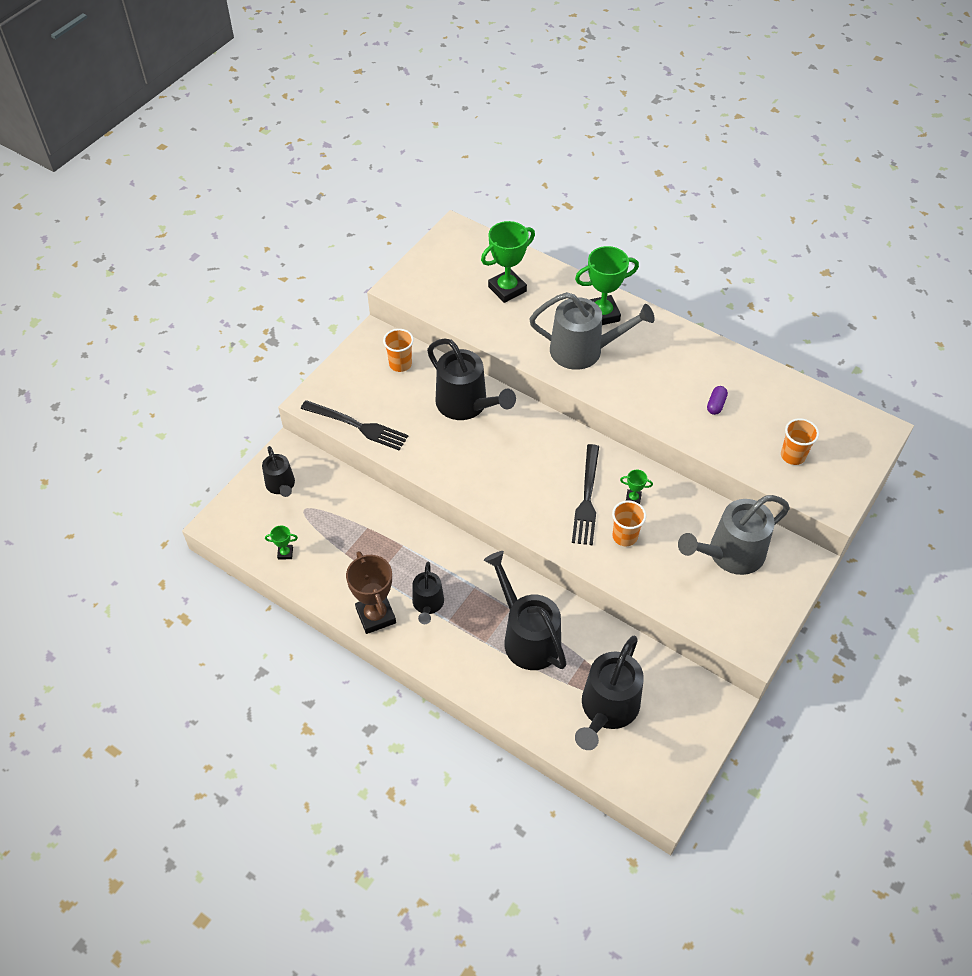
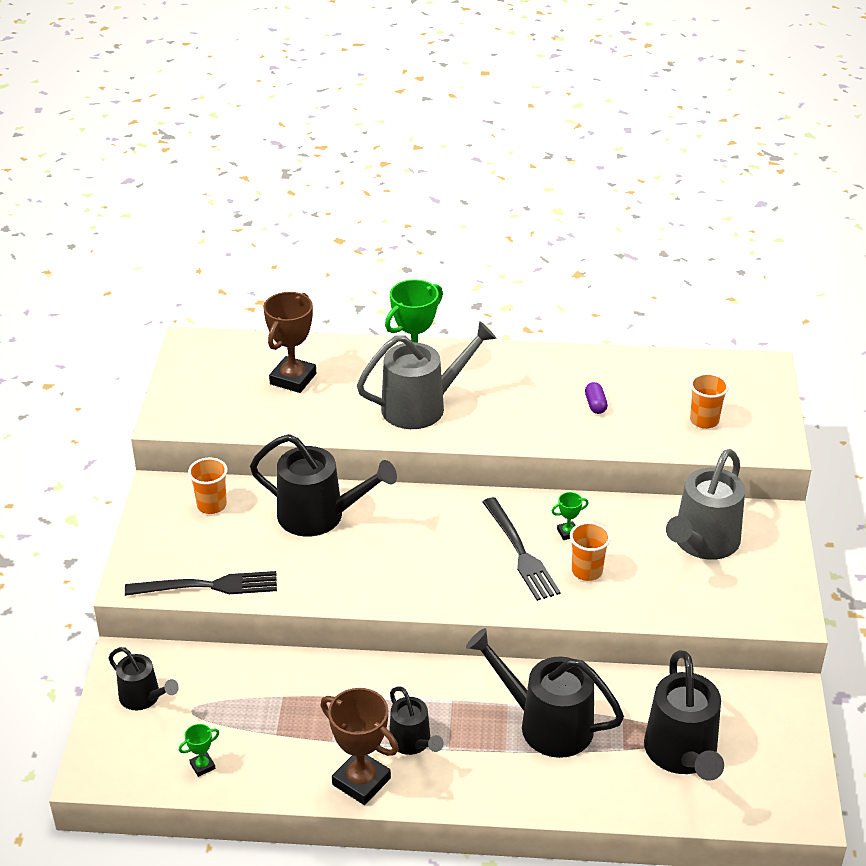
camera: 30 degrees left, 15 degrees down
(507, 289) = (293, 379): green trophy -> brown trophy

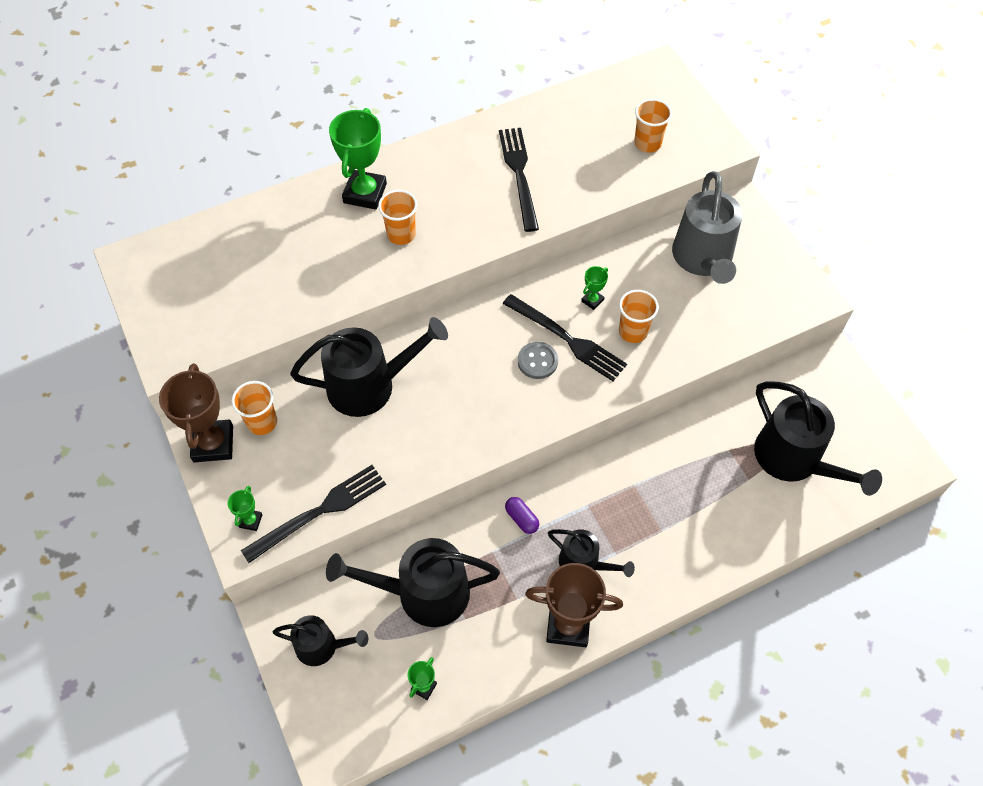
camera: 30 degrees left, 20 degrees up
(149, 568) = (250, 521): none -> green trophy
(293, 379) = (261, 257): brown trophy -> brown trophy (213, 444)
(421, 406) = (401, 234): grey watering can -> orange cup
(479, 557) = (537, 361): none -> grey button
(547, 724) = (677, 487): black watering can -> black watering can (423, 593)
(562, 401) = (519, 174): none -> black fork
(595, 405) = (549, 166): purple capsule -> purple capsule (521, 519)

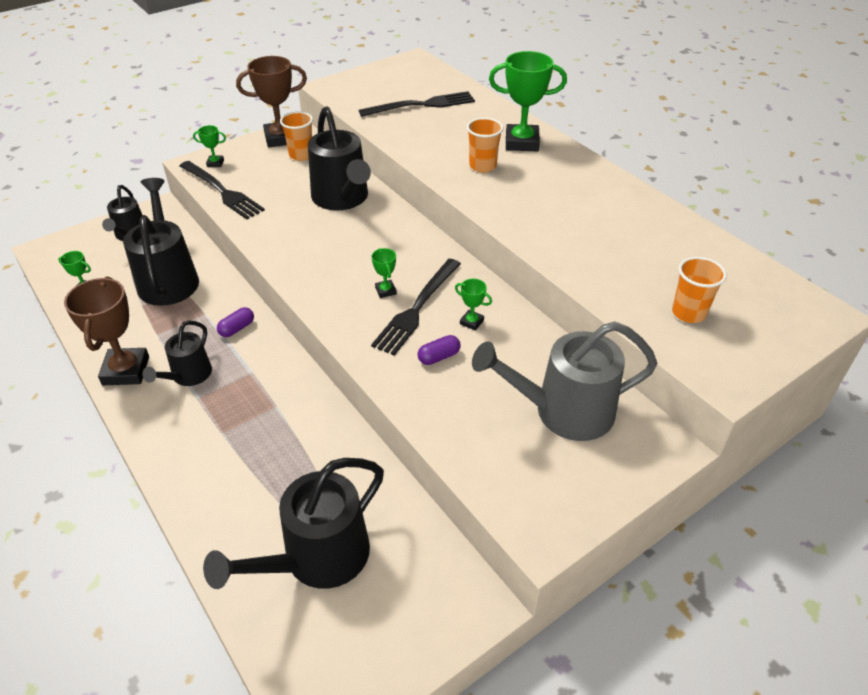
camera: 80 degrees right, 15 degrees down
(519, 174) = (589, 224): black fork -> black fork (422, 105)
(537, 361) = (386, 291): grey button -> green trophy
(633, 332) = (439, 357): orange cup -> purple capsule

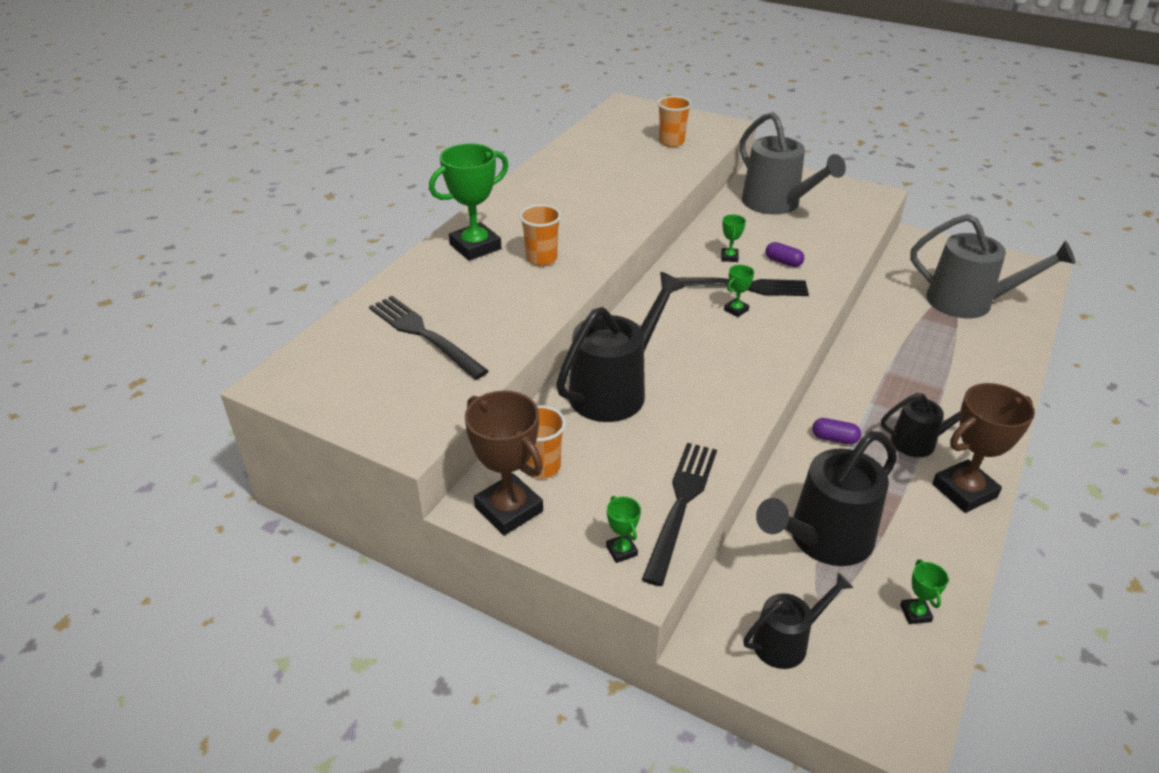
camera: 115 degrees left, 5 degrees down
(317, 558) = (968, 302): black watering can -> grey watering can
(522, 142) = (475, 247): green trophy -> green trophy turned 75 degrees clockwise

